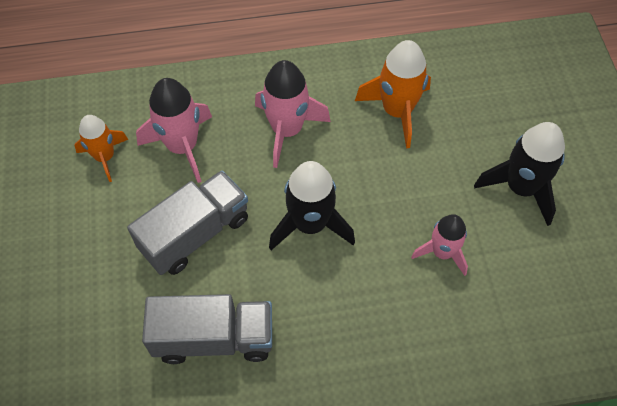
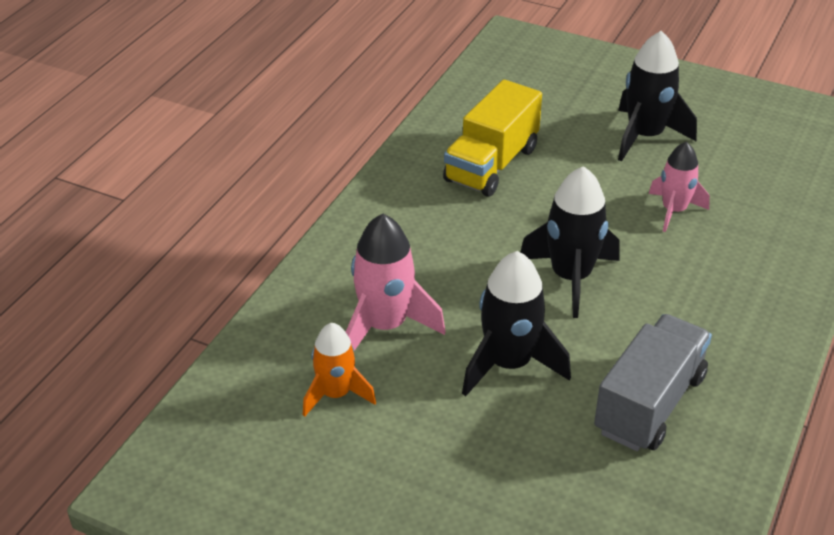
camera: 55 degrees left, 20 degrees down
(195, 234) = (509, 364): grey truck -> black rocket
(287, 130) = (441, 243): pink rocket -> none
(397, 111) = (491, 164): orange rocket -> yellow truck

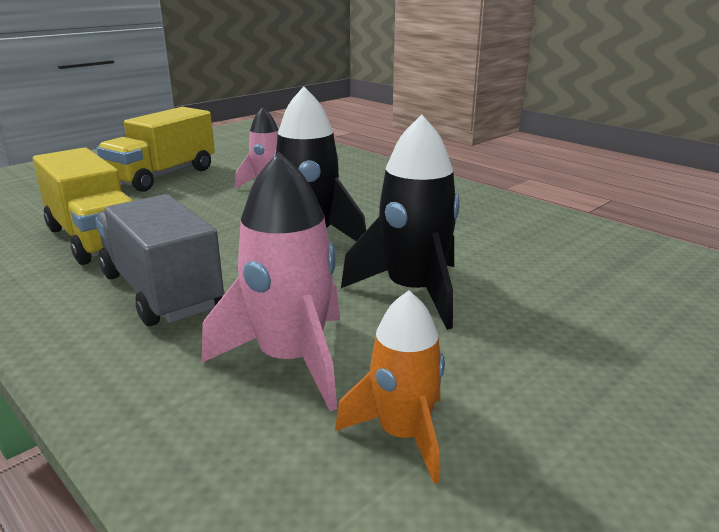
camera: 70 degrees left, 15 degrees down
(645, 136) = (163, 176): black rocket -> yellow truck
(649, 404) = (500, 240): grey truck -> grey truck (161, 291)

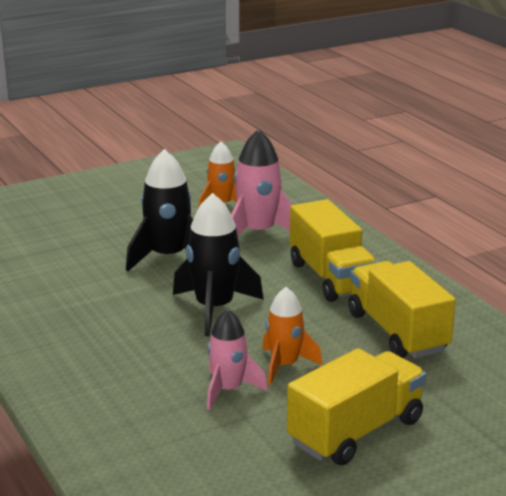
camera: 165 degrees left, 0 degrees up
(161, 291) = (331, 278): grey truck -> yellow truck
(221, 203) = (284, 365): none -> orange rocket

